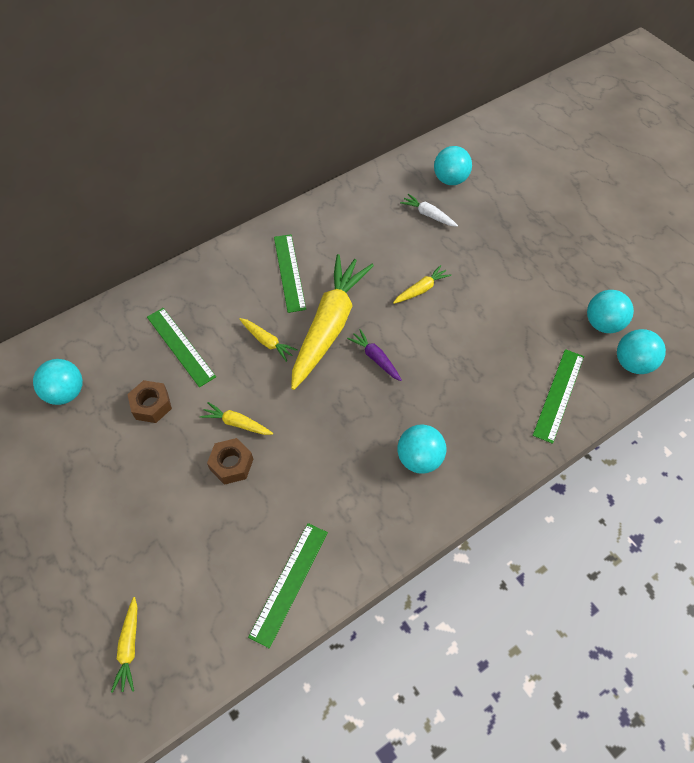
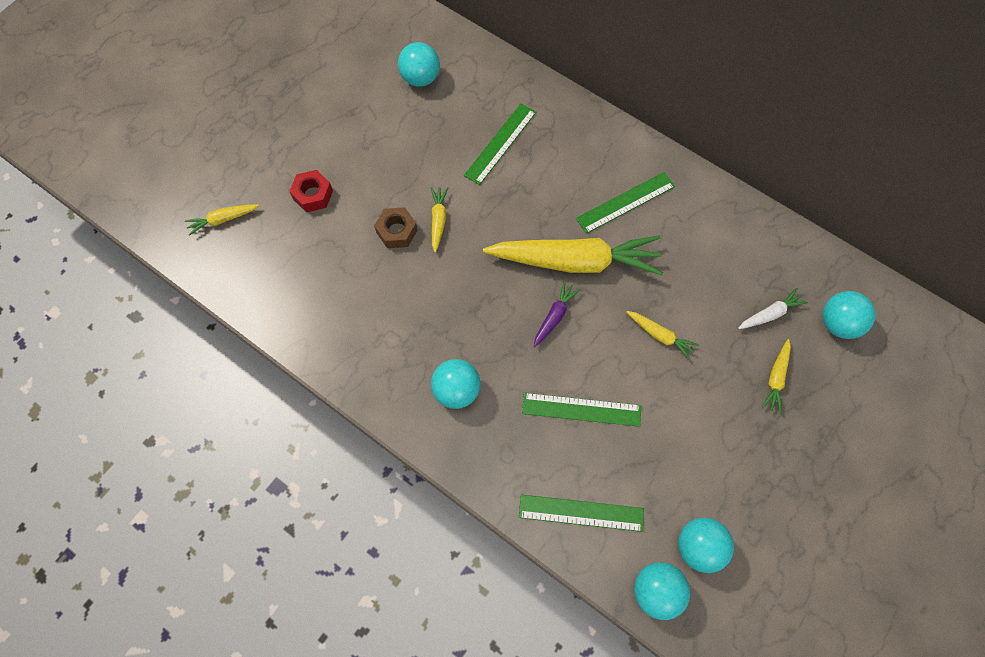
camera: 70 degrees right, 10 degrees up
(148, 536) = (313, 195): none -> red nut
(151, 405) = (432, 146): brown nut -> none
(267, 342) = (534, 213): yellow carrot -> yellow carrot (776, 378)
(289, 583) = (304, 316): green ruler -> green ruler (581, 409)
(428, 215) = (770, 314): white carrot -> white carrot turned 45 degrees clockwise

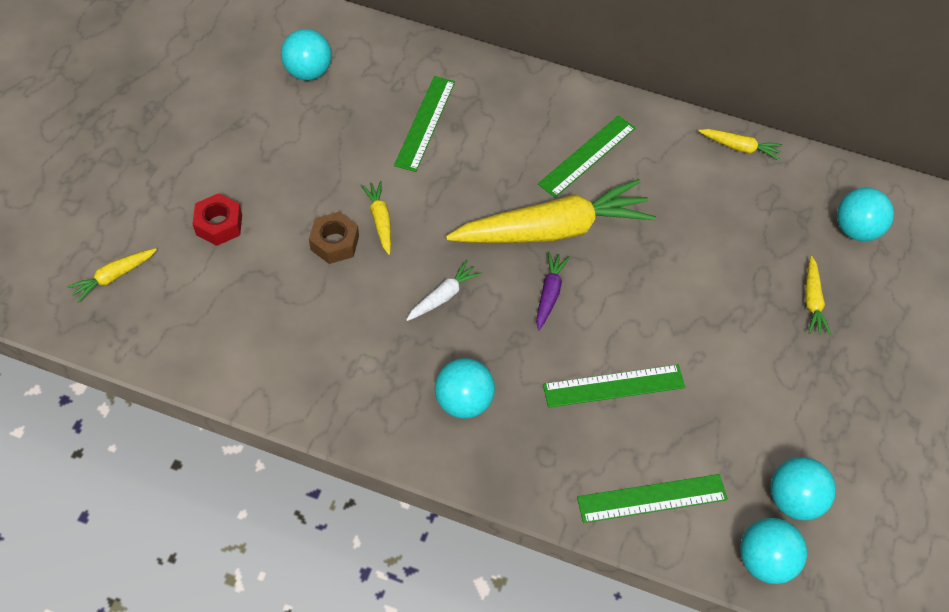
camera: 20 degrees left, 10 degrees down
(660, 336) = (673, 286): yellow carrot -> yellow carrot (739, 147)
(770, 314) = (782, 236): white carrot -> white carrot (443, 296)

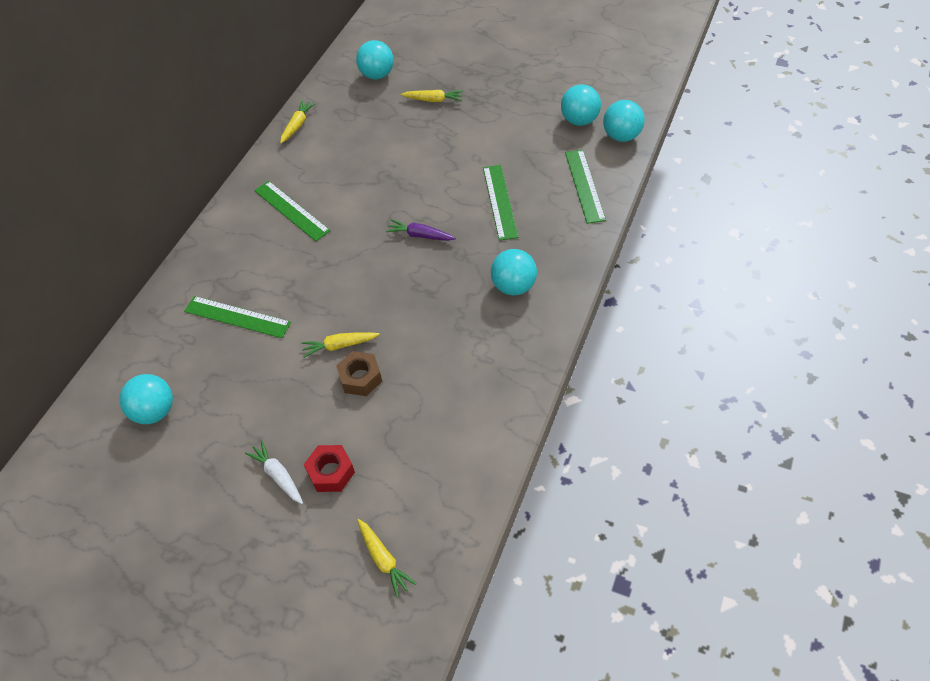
camera: 80 degrees left, 5 degrees down
(443, 296) = (419, 300): white carrot -> white carrot (278, 475)
(553, 230) = (361, 232): yellow carrot -> none

